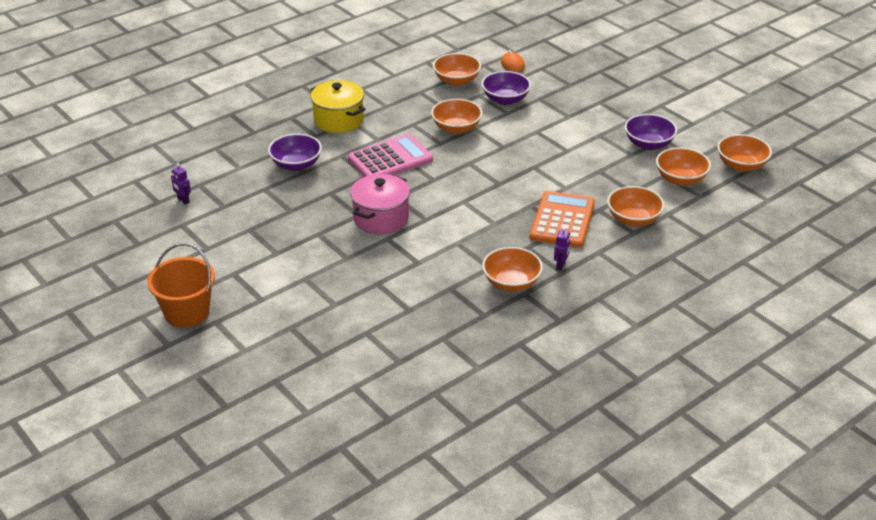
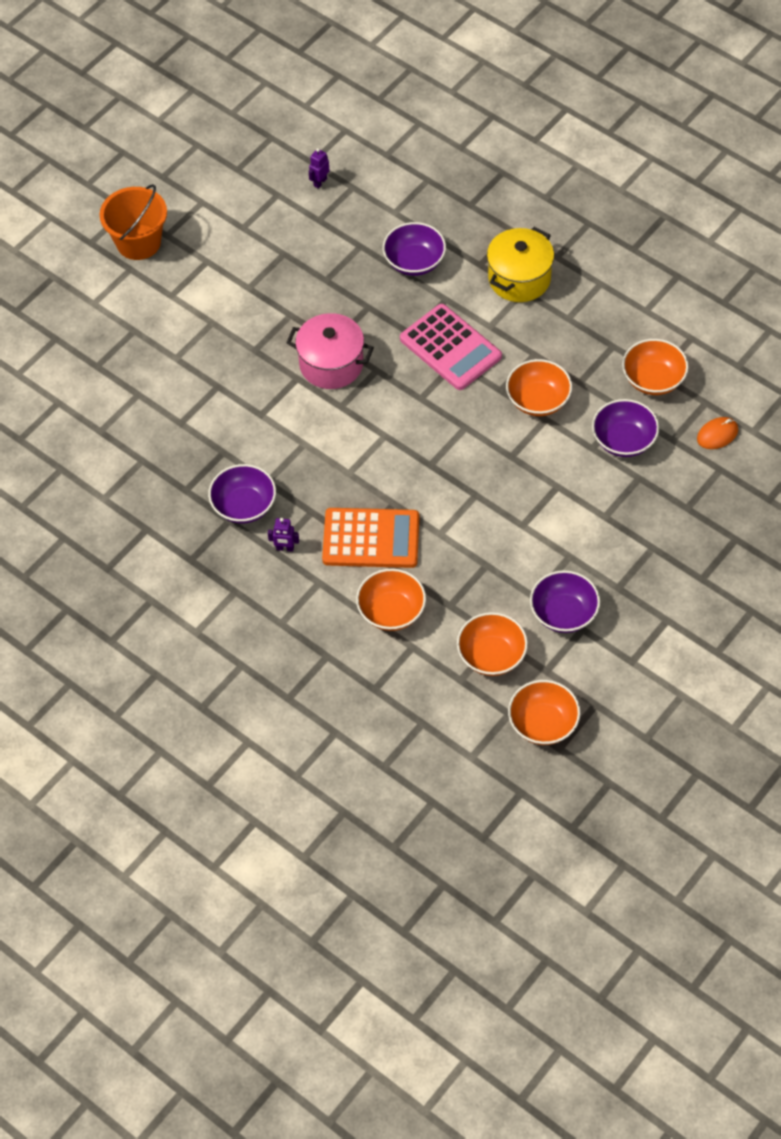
camera: 80 degrees right, 20 degrees up
(511, 283) = (244, 506): orange bowl -> purple bowl

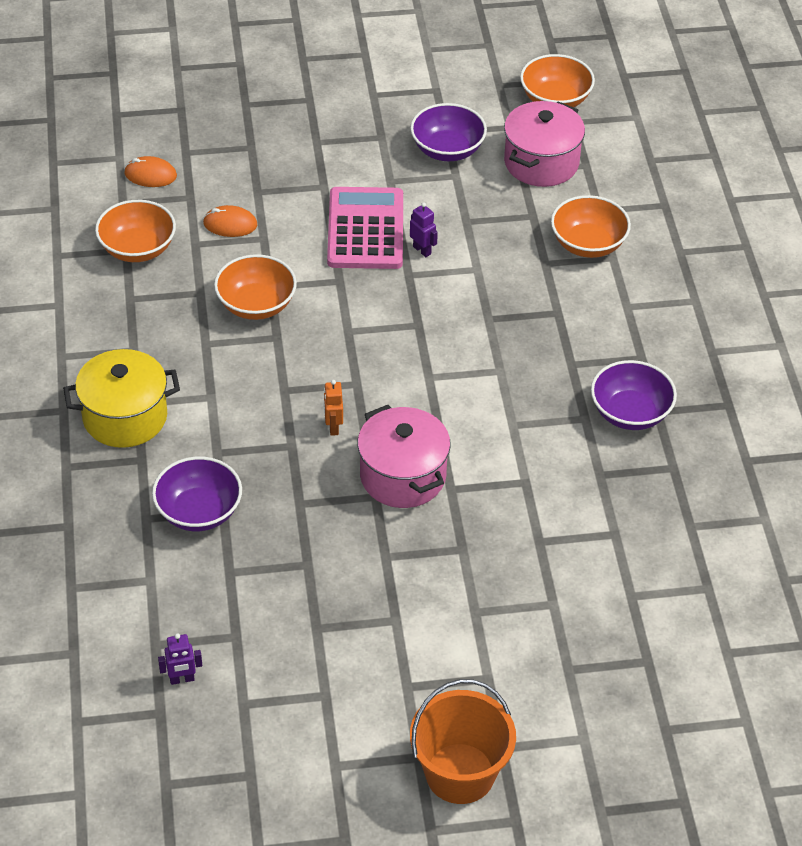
camera: 140 degrees left, 10 degrees down
(285, 548) = (629, 352): purple robot -> purple robot (422, 250)
(371, 539) = (542, 306): orange calculator -> none
(402, 362) = (333, 427): none -> orange robot
(450, 348) = (273, 405): pink calculator -> pink calculator (366, 229)
(491, 655) = (541, 162): orange bowl -> pink pot
(623, 440) = (230, 224): purple bowl -> orange mouse

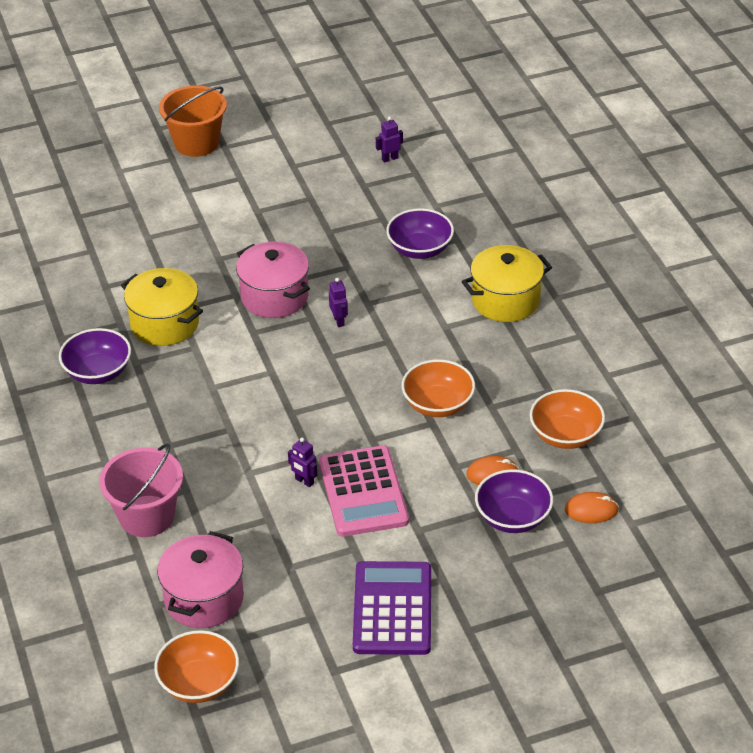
camera: 170 degrees right, 5 degrees down
(333, 427) = (339, 321): orange robot -> purple robot
(370, 126) = (392, 609): none -> purple calculator
(447, 150) = (305, 595): purple bowl -> purple bowl (513, 517)
(545, 463) = (165, 324): none -> yellow pot
(588, 244) = (147, 516): orange bowl -> pink bucket

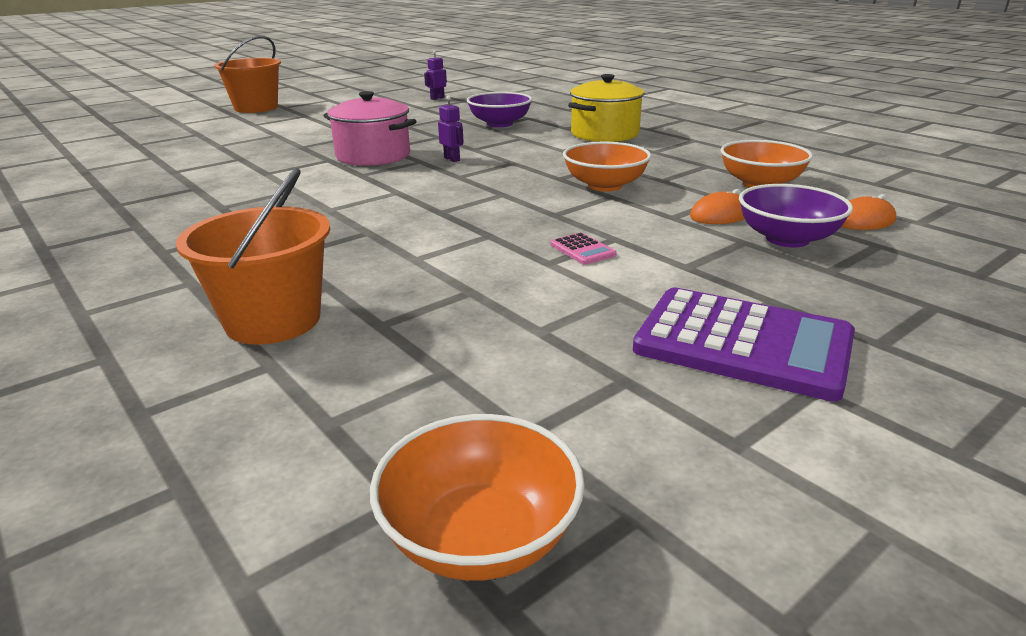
camera: 20 degrees left, 15 degrees down
(98, 372) = (170, 219): purple bowl -> none
(147, 516) = (273, 320): pink bucket -> orange bucket
(165, 324) = (252, 182): yellow pot -> none
(204, 598) = (417, 395): pink pot -> none
(304, 481) = (497, 253): purple robot -> none
(363, 492) = (582, 250): pink calculator -> pink calculator, size x0.40
(392, 609) = (743, 344): purple calculator -> purple calculator turned 135 degrees clockwise

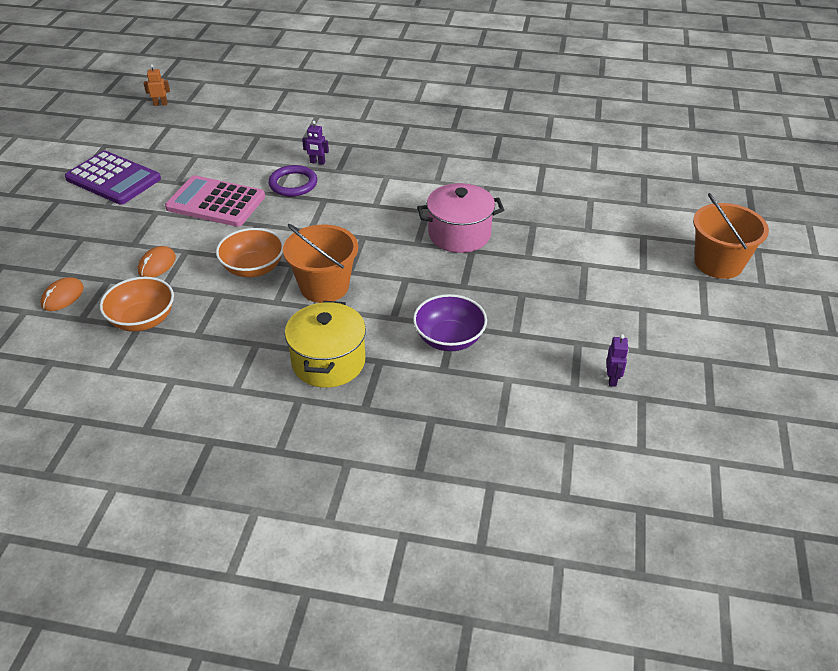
camera: 140 degrees right, 15 degrees up
(273, 320) = (299, 121): orange bucket -> orange bucket (324, 286)
(448, 237) = (293, 184): none -> purple ring
(452, 159) = (398, 256): purple robot -> purple robot (317, 162)
(480, 537) = (160, 104): orange bowl -> orange robot
(582, 250) = (216, 202): pink calculator -> pink calculator, size x2.47
(743, 344) = (113, 179): purple calculator -> purple calculator turned 135 degrees counterclockwise
(787, 239) = (109, 256): purple bowl -> none

